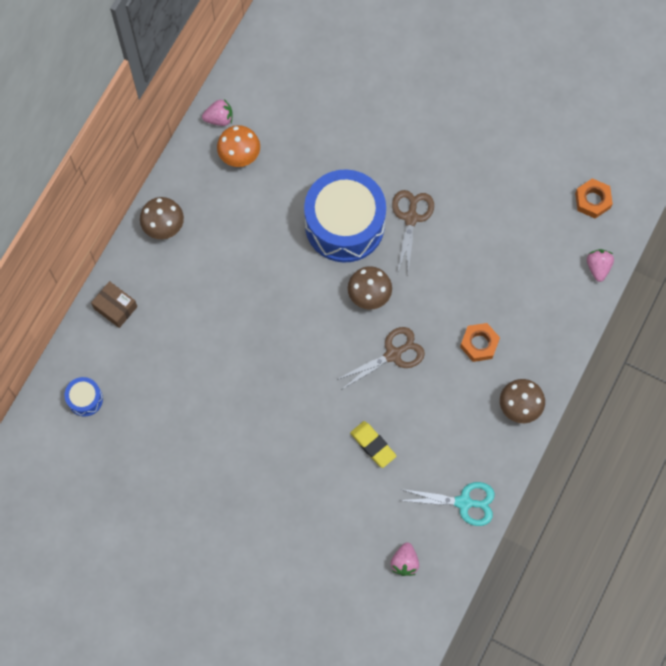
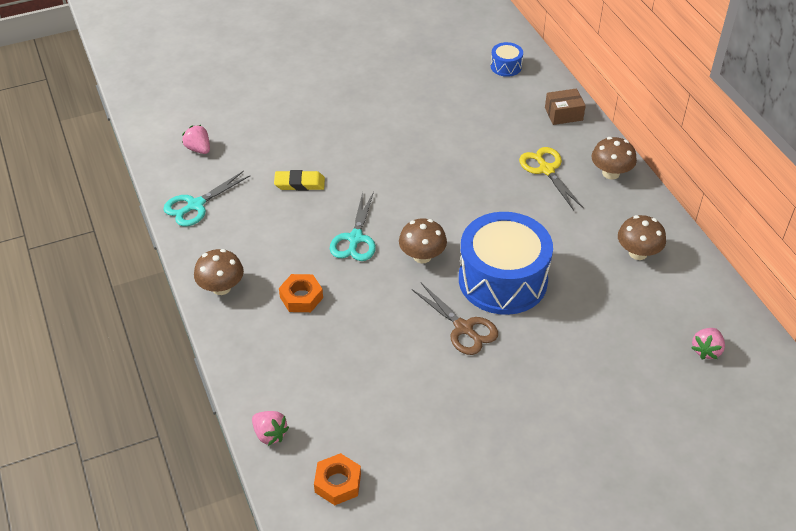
camera: 130 degrees right, 25 degrees down
(199, 274) = (546, 170): none -> yellow scissors
(219, 118) = (688, 260): pink strawberry -> pink strawberry (706, 350)
(239, 154) = (638, 253): orange mushroom -> brown mushroom
(393, 354) = (355, 239): brown scissors -> turquoise scissors

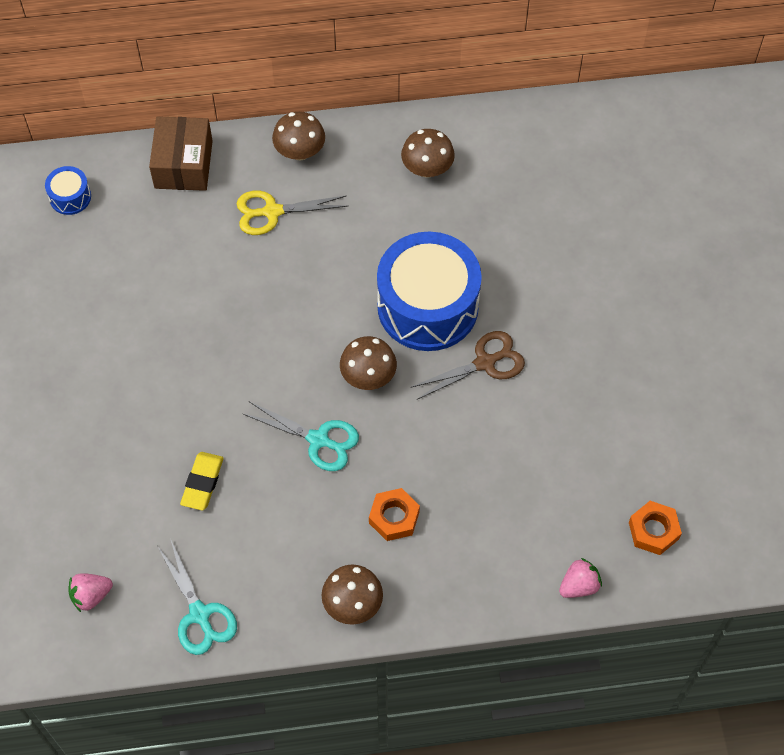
camera: 75 degrees left, 15 degrees up
(563, 114) = (183, 164): brown box -> brown box, size x1.54
(706, 350) = (570, 157): pink strawberry -> none

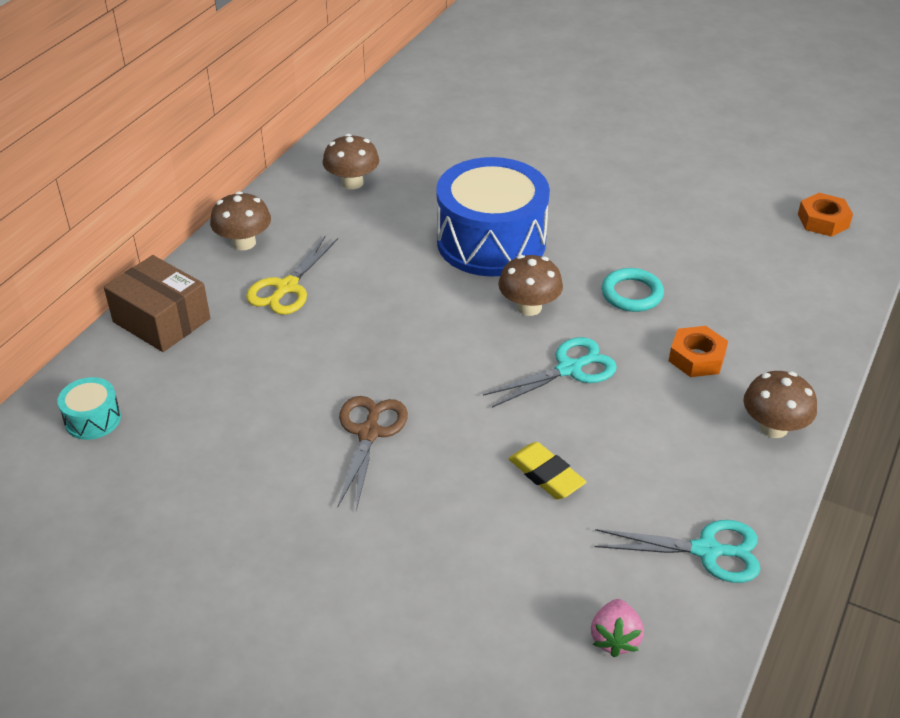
camera: 55 degrees left, 20 degrees down
(70, 197) = (93, 419): blue drum -> turquoise drum
(438, 436) = (632, 294): none -> turquoise ring
(485, 363) = (581, 236): brown scissors -> brown scissors (369, 433)
(579, 585) = (849, 281): pink strawberry -> none

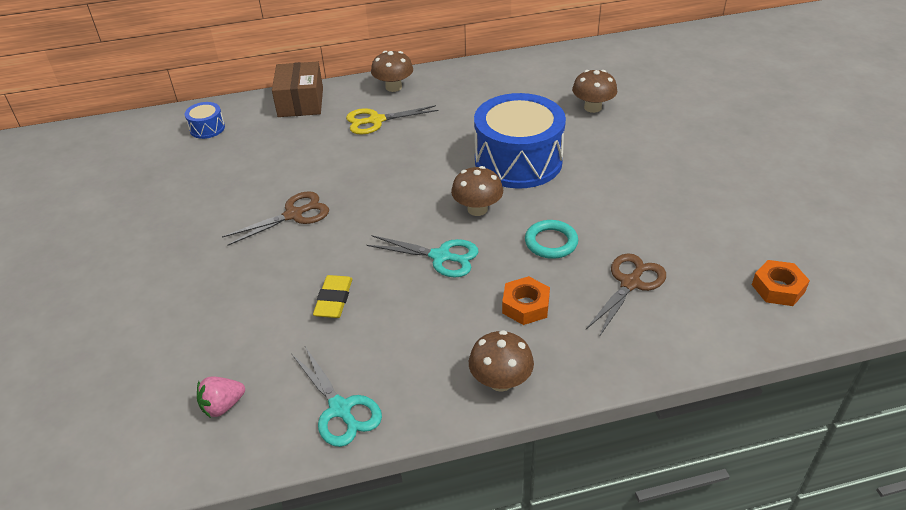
camera: 50 degrees right, 0 degrees up
(93, 419) = (207, 128): turquoise drum -> blue drum
(352, 182) = (496, 86): brown mushroom -> brown mushroom (592, 107)
(735, 285) = (630, 283): none -> brown scissors

